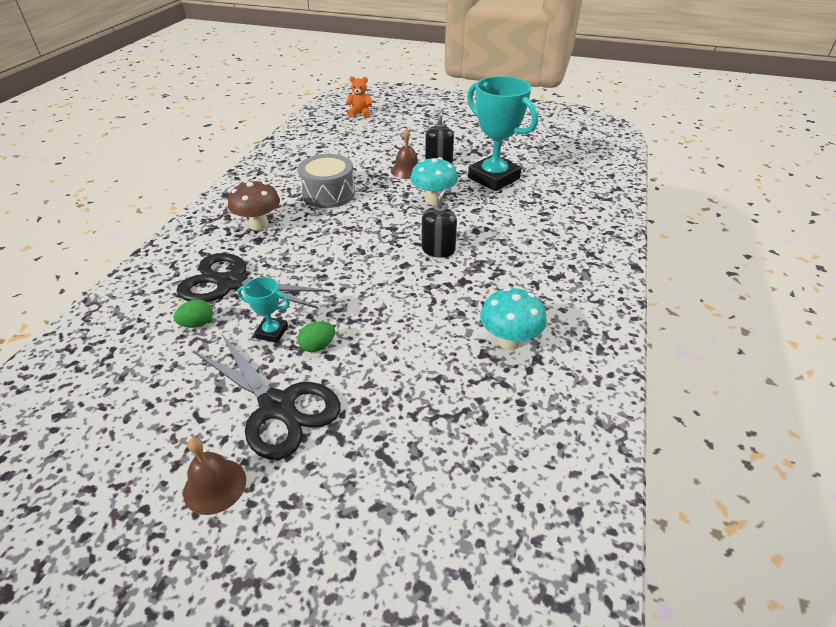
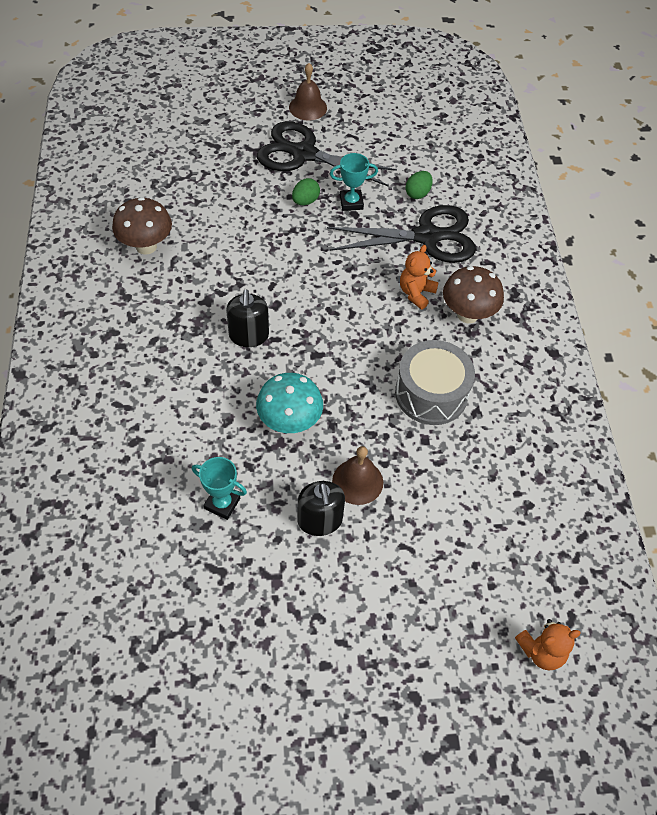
camera: 155 degrees right, 15 degrees up
(283, 246) = (416, 293): none -> orange teddy bear
(493, 178) = (222, 503): turquoise trophy -> turquoise trophy, size x0.46
(509, 341) = (146, 246): turquoise mushroom -> brown mushroom

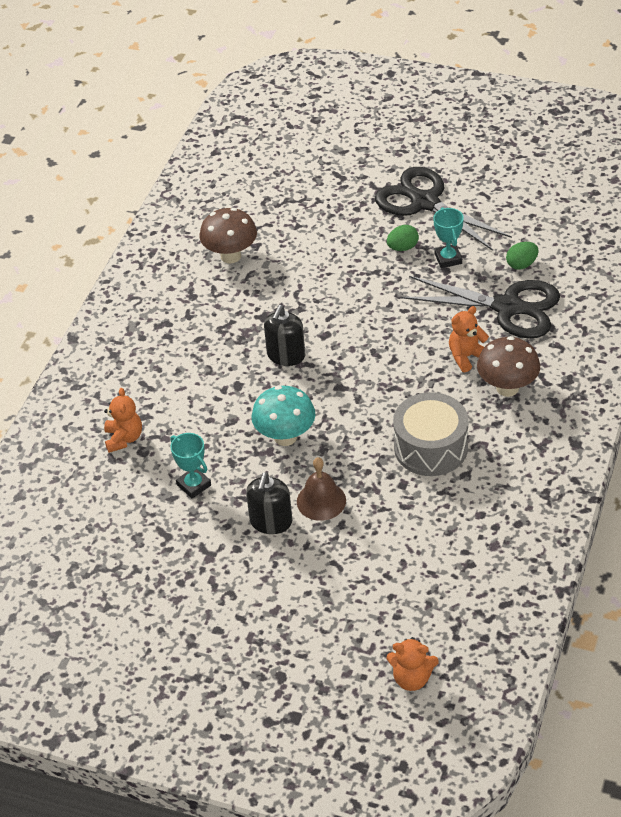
camera: 30 degrees right, 10 degrees down
(124, 472) = (124, 438): none -> orange teddy bear
(308, 107) = (453, 157): brown bell -> none
(351, 202) = (448, 259): turquoise trophy -> turquoise trophy turned 60 degrees clockwise

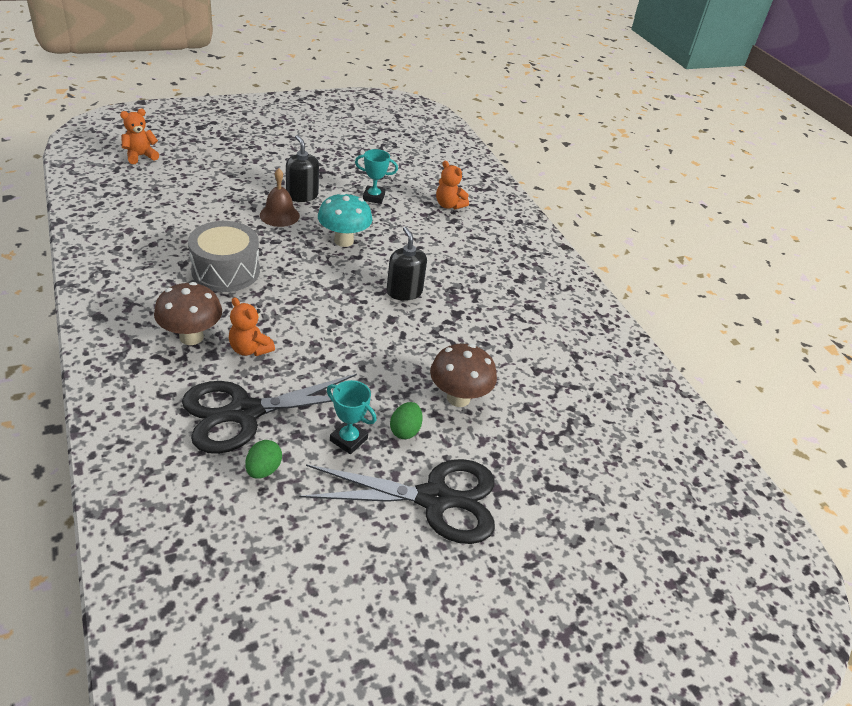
camera: 130 degrees right, 5 degrees down
(231, 256) = (544, 351): brown mushroom -> brown mushroom (458, 398)
(466, 356) = (250, 349): orange teddy bear -> orange teddy bear turned 120 degrees clockwise

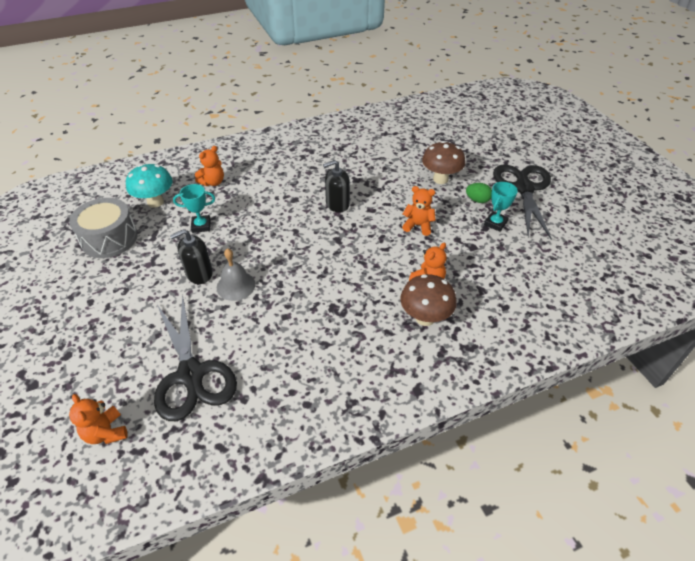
camera: 85 degrees left, 5 degrees up
(226, 271) = (331, 311): grey drum -> grey drum (109, 238)
(245, 413) = (493, 274): black scissors -> black scissors (191, 374)
(263, 470) = (537, 259): green egg -> none
(279, 215) = (236, 286): brown bell -> grey bell
(343, 241) = (273, 240): turquoise mushroom -> turquoise mushroom (155, 202)
(353, 357) = (418, 226): none -> orange teddy bear
(373, 197) = (201, 226): turquoise trophy -> turquoise trophy turned 75 degrees clockwise

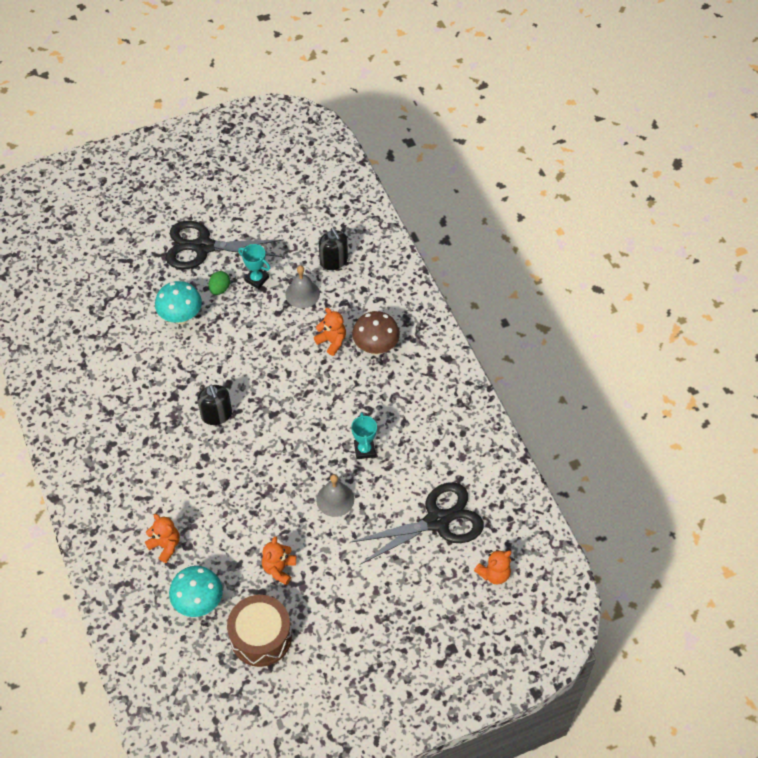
camera: 90 degrees left, 10 degrees up
(109, 238) = (261, 637): grey drum -> brown drum
(199, 273) = (318, 535): black soap dispenser -> black soap dispenser (334, 261)
(201, 226) = (244, 545): turquoise trophy -> turquoise trophy (364, 450)
(418, 226) = (256, 343): orange teddy bear -> orange teddy bear (279, 569)
(440, 179) = (181, 317): brown mushroom -> turquoise mushroom
(485, 256) = (302, 294): none -> grey bell

